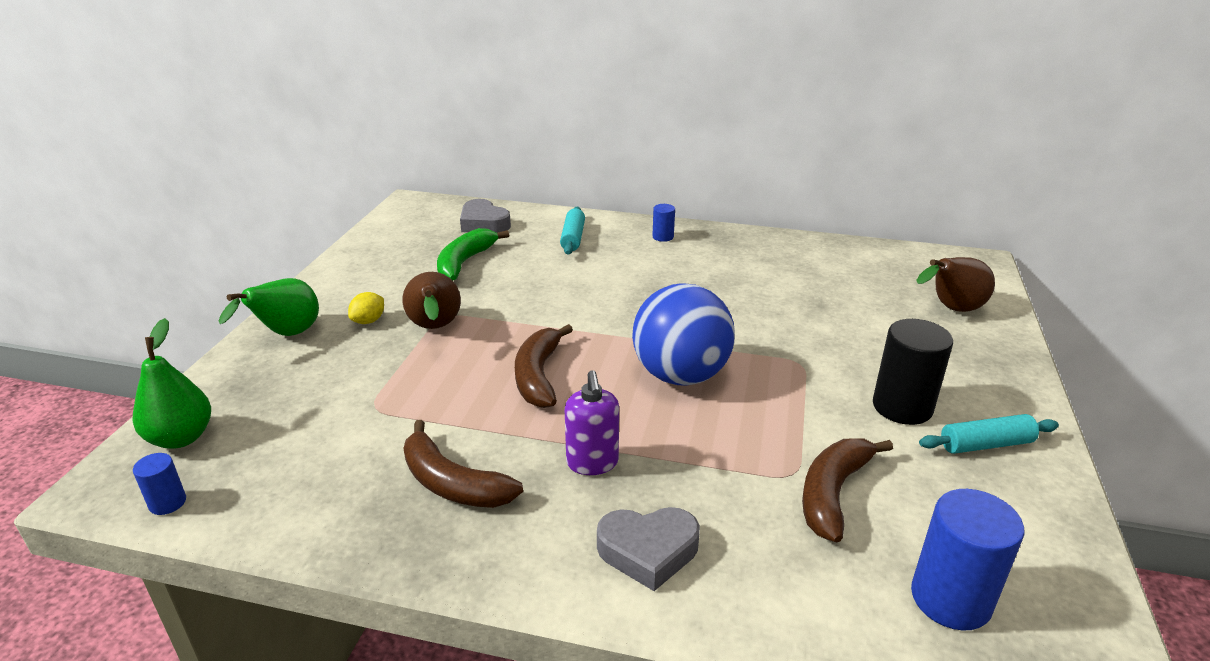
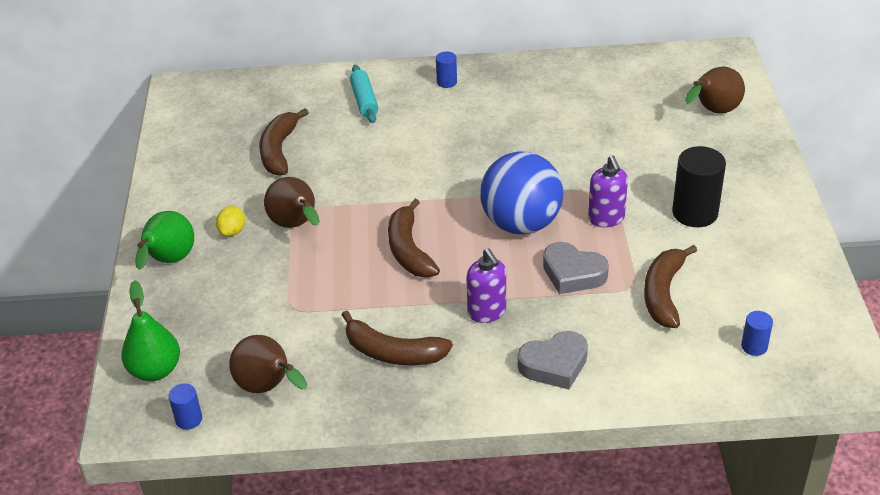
camera: 15 degrees left, 10 degrees up
(282, 488) = (268, 388): none -> brown pear
(465, 262) = (279, 150): green banana -> brown banana
(483, 223) = (269, 100): grey heart -> grey heart (573, 273)
(786, 390) = (606, 218): none -> purple soap dispenser
(950, 599) = (754, 346): blue cylinder -> blue cylinder, size x0.51
(986, 444) = (759, 230): turquoise rolling pin -> none

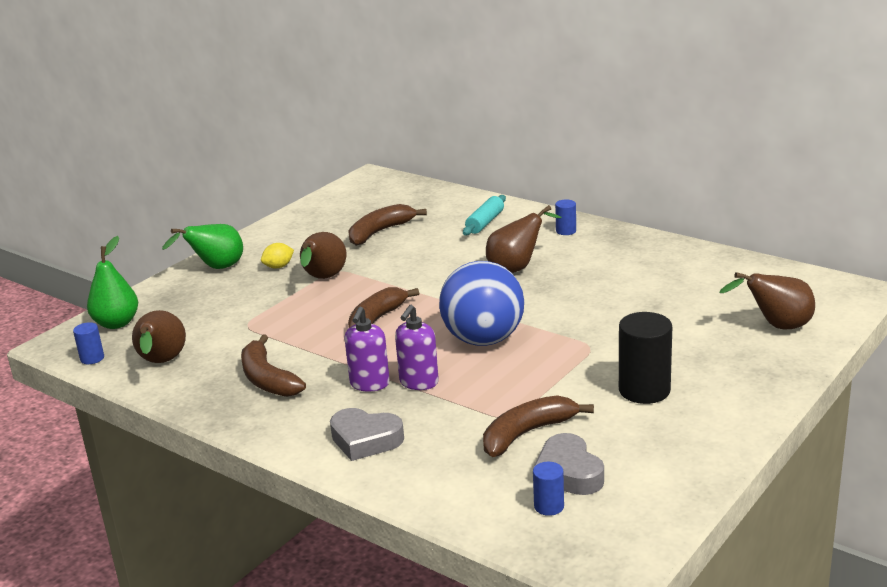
camera: 40 degrees right, 15 degrees down
(455, 138) = (517, 268): none -> brown pear
(573, 273) = (473, 388): grey heart -> grey heart (568, 472)
(606, 218) = (558, 363): purple soap dispenser -> purple soap dispenser (418, 382)

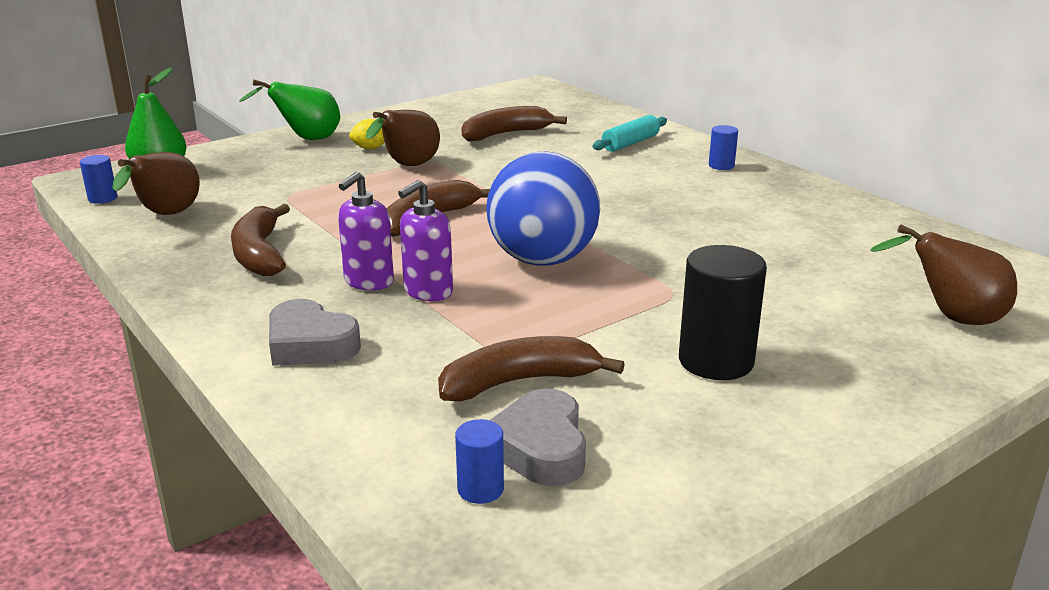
camera: 15 degrees right, 0 degrees up
(517, 268) = (637, 192): brown pear -> none

